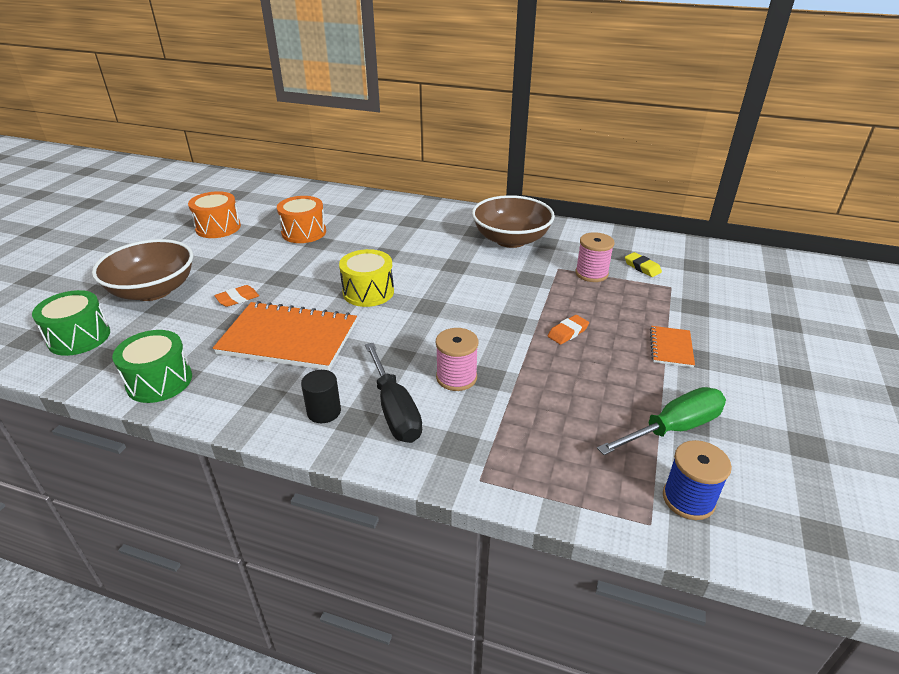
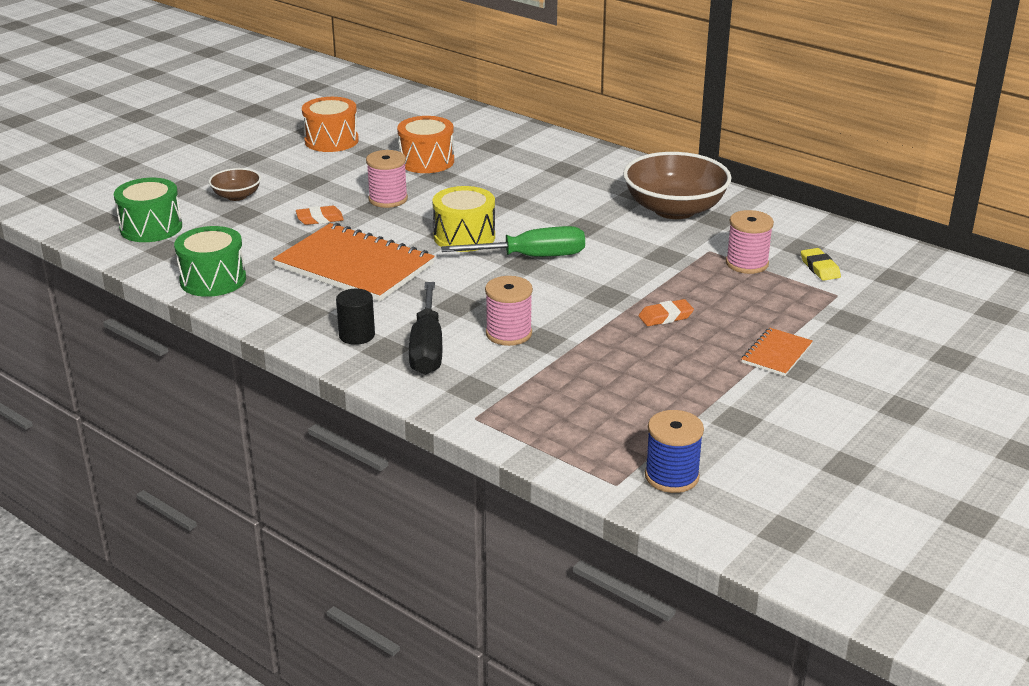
camera: 20 degrees right, 5 degrees down
(153, 290) = (237, 196): brown bowl -> brown bowl, size x0.49
(288, 270) = (388, 199): none -> pink spool
(672, 428) = (708, 422): green screwdriver -> green screwdriver (531, 257)

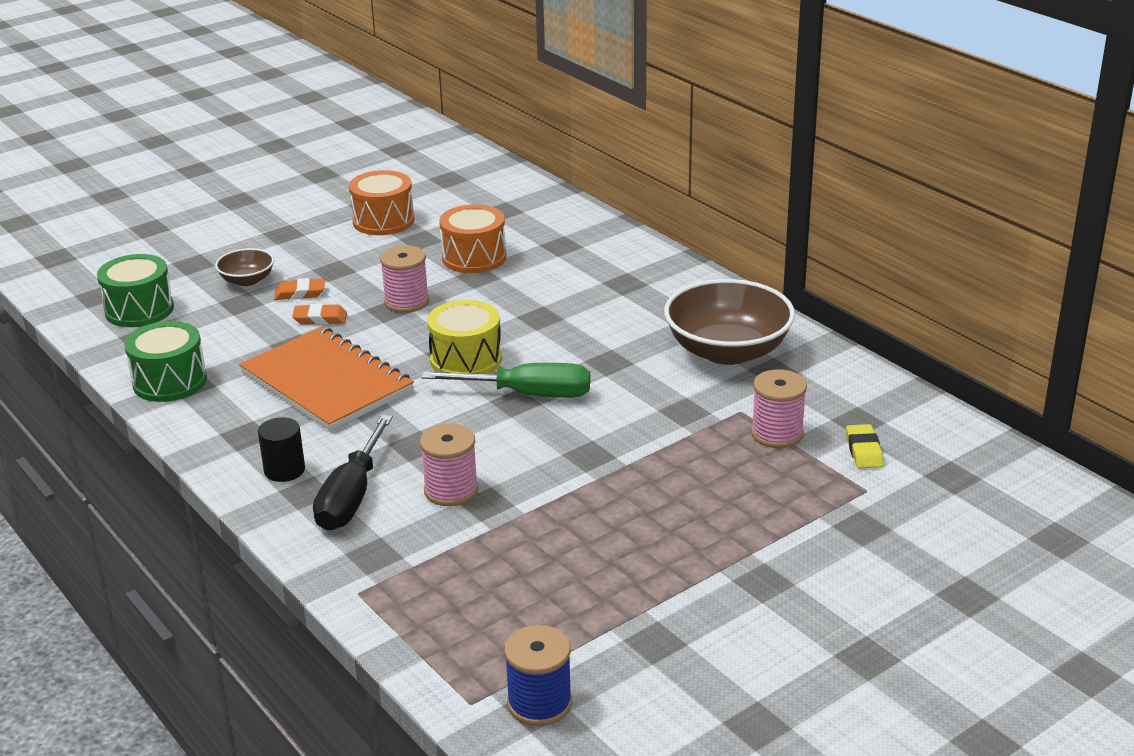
camera: 15 degrees right, 0 degrees up
(665, 317) = (642, 492): orange eraser -> orange eraser (300, 293)
(776, 354) = (749, 560): orange notebook -> none

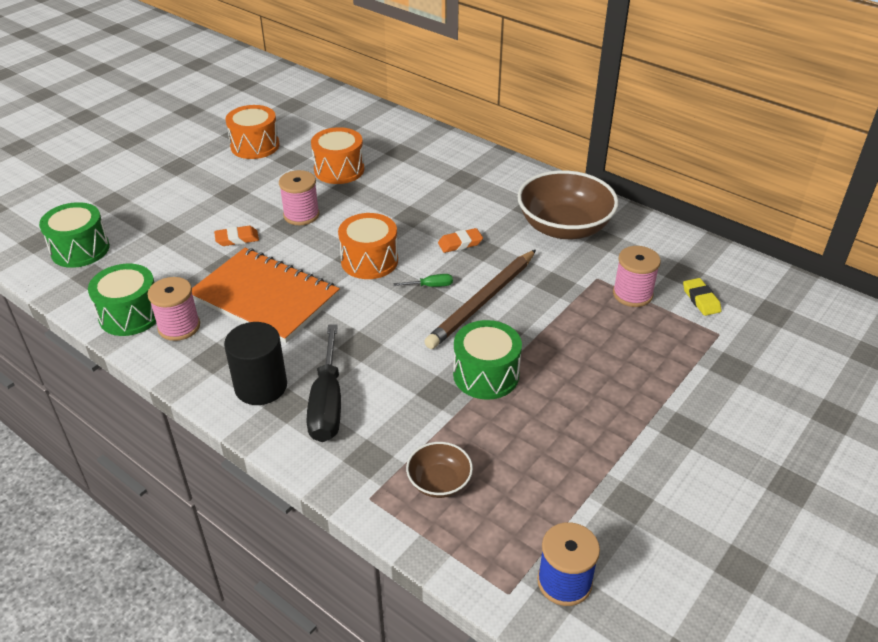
camera: 15 degrees left, 10 degrees up
(247, 280) = (163, 211): brown bowl -> brown bowl (439, 482)
(284, 470) = (261, 386): black cylinder -> black cylinder, size x1.52
(300, 293) = (211, 217): orange eraser -> orange eraser (460, 243)
(451, 490) = (406, 384): pink spool -> pink spool (179, 327)
(466, 359) = (369, 261): yellow drum -> orange drum
(527, 394) = (430, 286): green screwdriver -> green screwdriver, size x0.44
(549, 494) = (486, 375): none -> green drum
(583, 418) = (482, 301): none -> brown pencil

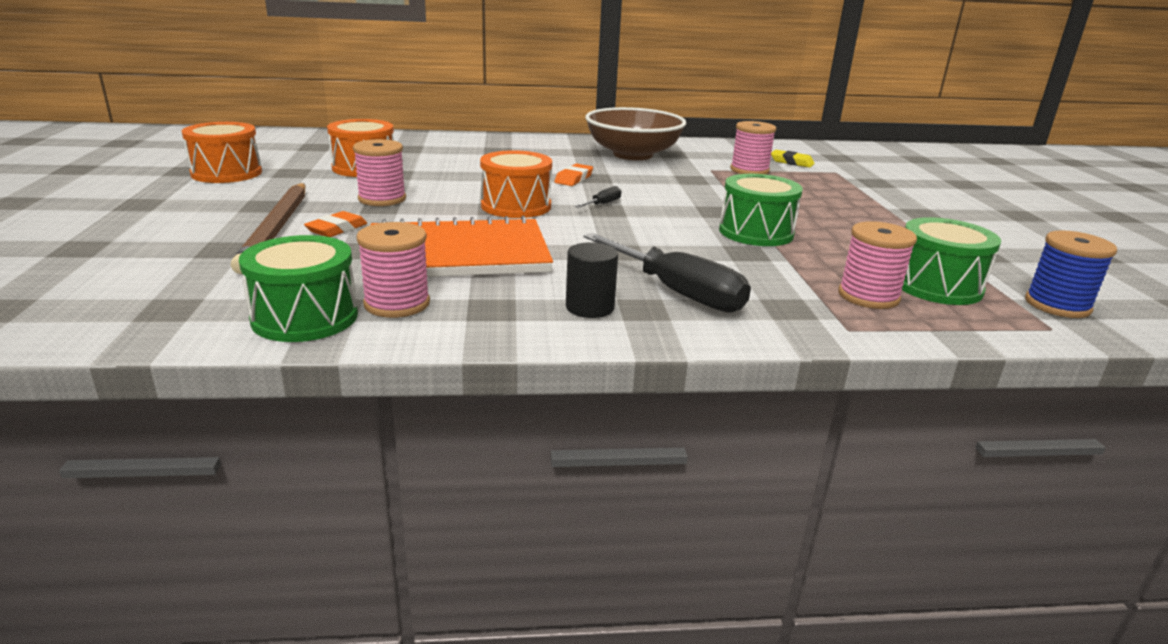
camera: 45 degrees left, 15 degrees down
(80, 249) = (102, 294): green drum -> green drum (936, 286)
(261, 386) = (590, 307): black cylinder -> black cylinder, size x0.66
(430, 286) = (602, 204): green screwdriver -> black screwdriver
(439, 482) = (868, 296): brown bowl -> pink spool
(482, 301) = (662, 200): brown pencil -> brown pencil (276, 229)

